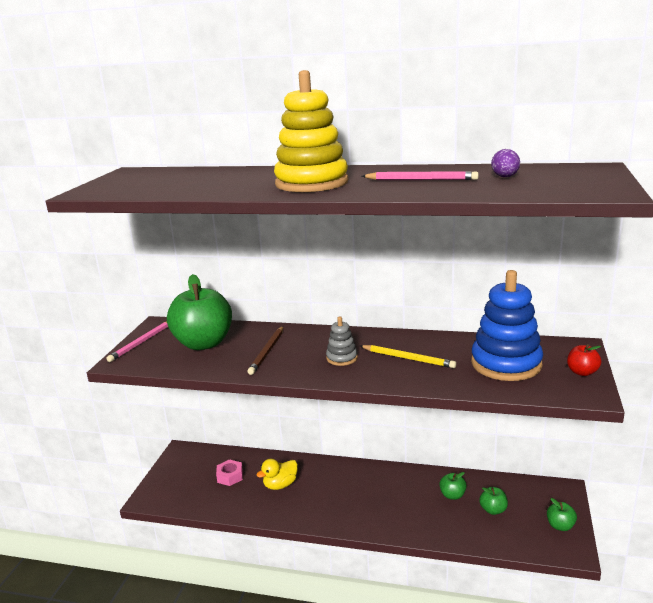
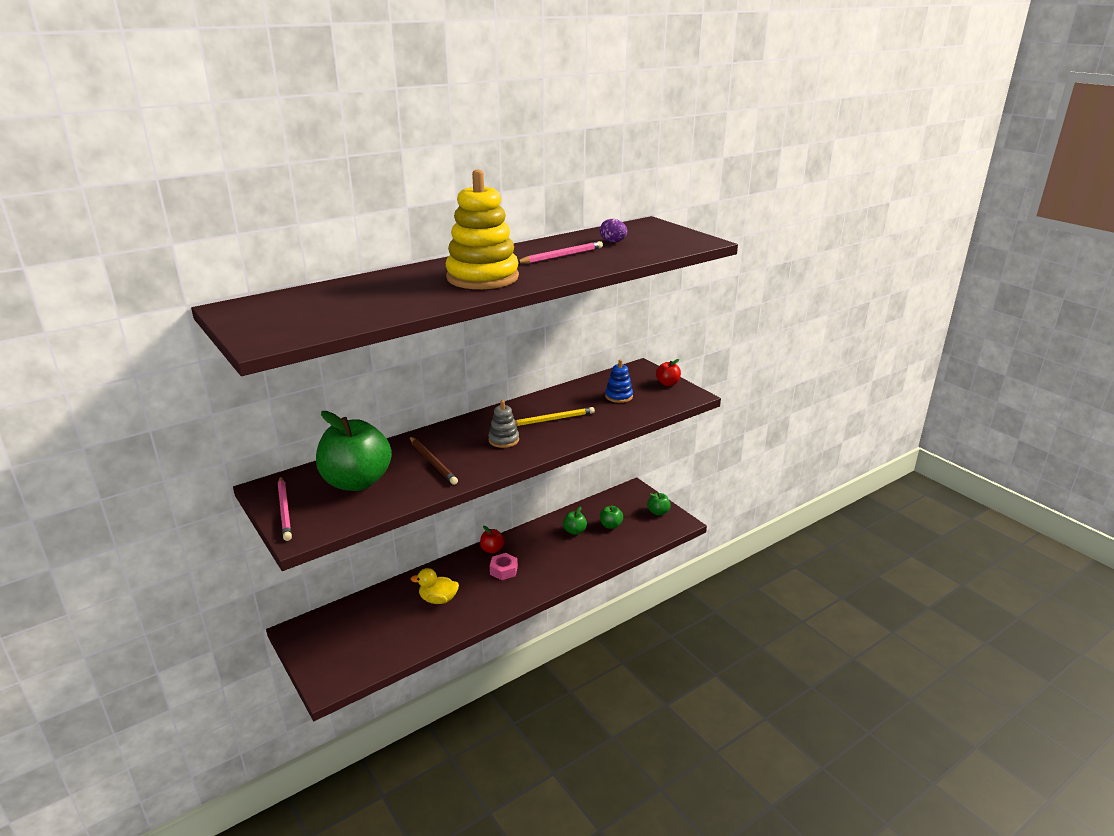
camera: 50 degrees left, 5 degrees up
(230, 476) = (382, 620): pink nut -> pink nut (503, 570)
(280, 485) = (438, 599): yellow duck -> yellow duck turned 90 degrees clockwise
(366, 470) = (492, 549): none -> red apple
(506, 364) = (619, 396): blue stacking toy -> blue stacking toy, size x0.48

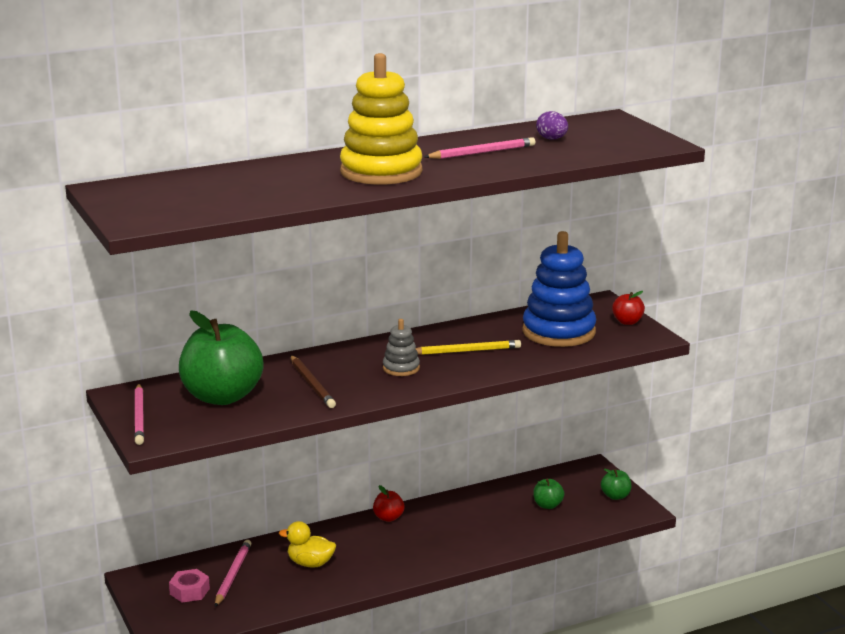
camera: 10 degrees right, 5 degrees down
(376, 618) = (232, 575): none -> pink pencil
(503, 570) = (397, 541): pink nut -> pink nut (189, 591)
(574, 531) = (498, 507): green apple -> none
(619, 396) = (558, 332): blue stacking toy -> blue stacking toy, size x2.08

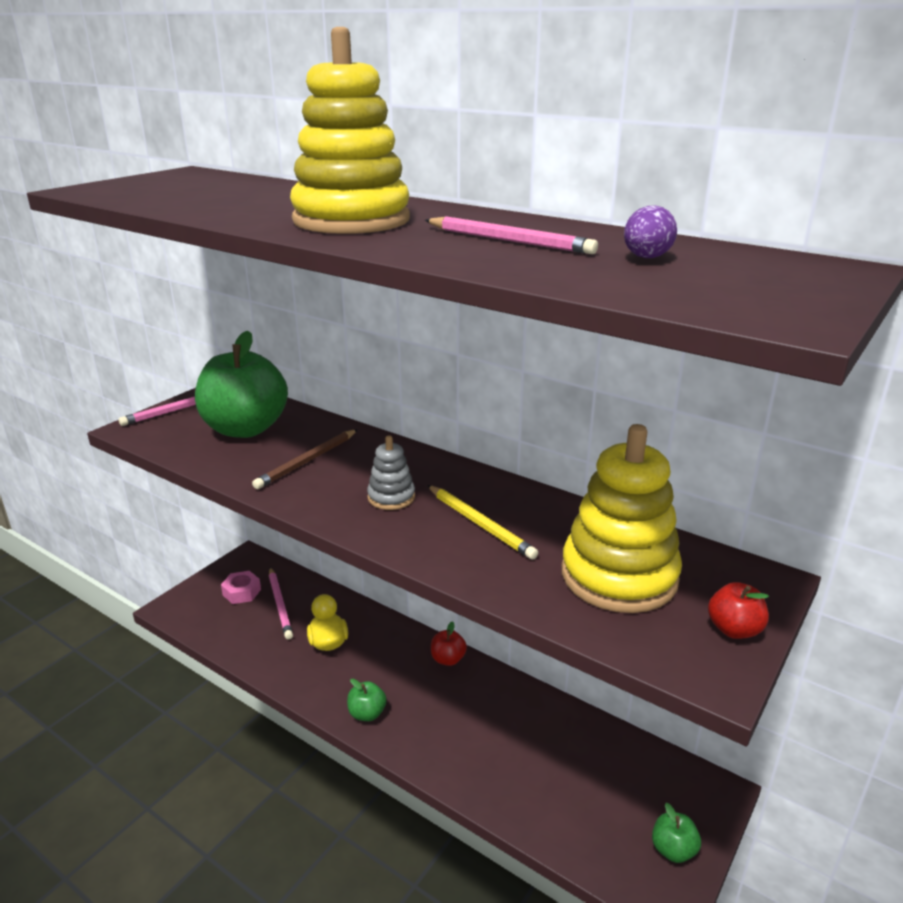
camera: 60 degrees right, 5 degrees up
(232, 575) = (280, 604): pink pencil -> pink pencil turned 90 degrees clockwise
(547, 505) = (585, 783): green apple -> green apple (367, 713)
(558, 332) = (619, 576): blue stacking toy -> yellow stacking toy

